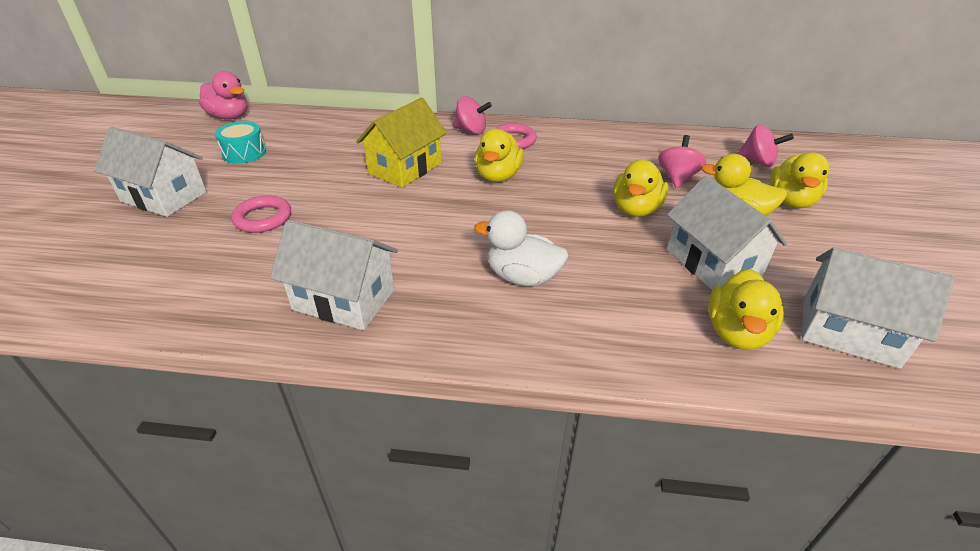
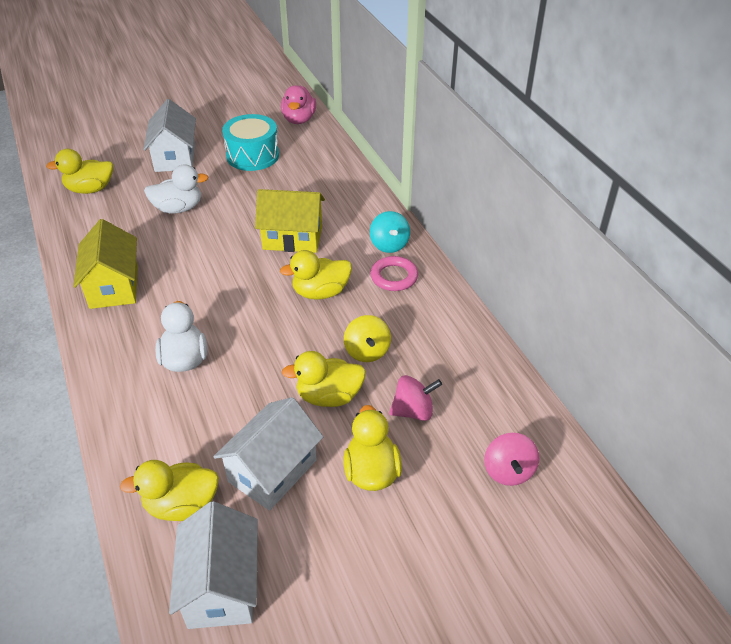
camera: 60 degrees right, 5 degrees up
(244, 153) = (253, 155): turquoise drum -> turquoise drum, size x1.53
(263, 218) = (178, 208): pink ring -> white duck
(344, 299) = (114, 286): white house -> yellow house
(471, 131) = (389, 245): pink spinning top -> turquoise spinning top
(594, 177) = (367, 351): none -> yellow spinning top
(790, 201) = (435, 515): yellow duck -> yellow duck (90, 189)

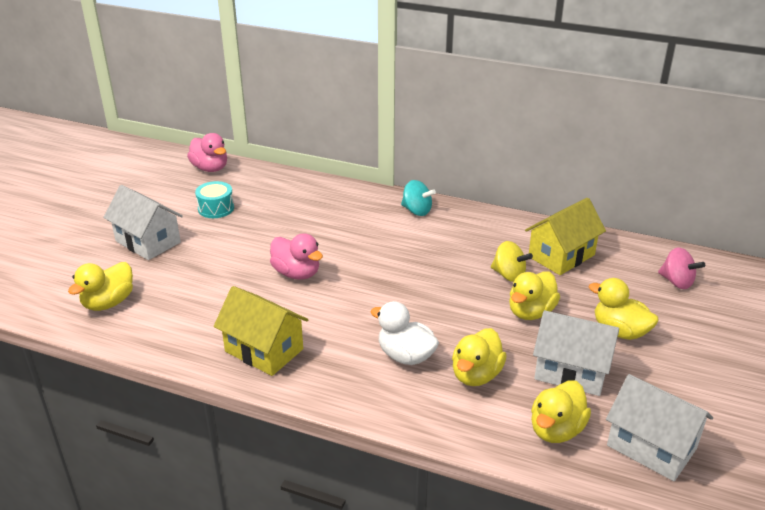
camera: 45 degrees left, 10 degrees down
(178, 208) = (219, 272): white duck -> none
(222, 242) = (297, 273): none -> pink duck
(253, 155) = (216, 208): turquoise drum -> turquoise drum, size x0.65
(272, 471) = (571, 371): white house -> white house turned 60 degrees counterclockwise
(292, 238) = (345, 242): yellow house -> yellow house (561, 256)
(320, 292) = (422, 262): yellow duck -> yellow duck (476, 375)
(394, 277) = (451, 226): pink ring -> none
(413, 411) = (586, 287): pink spinning top -> none

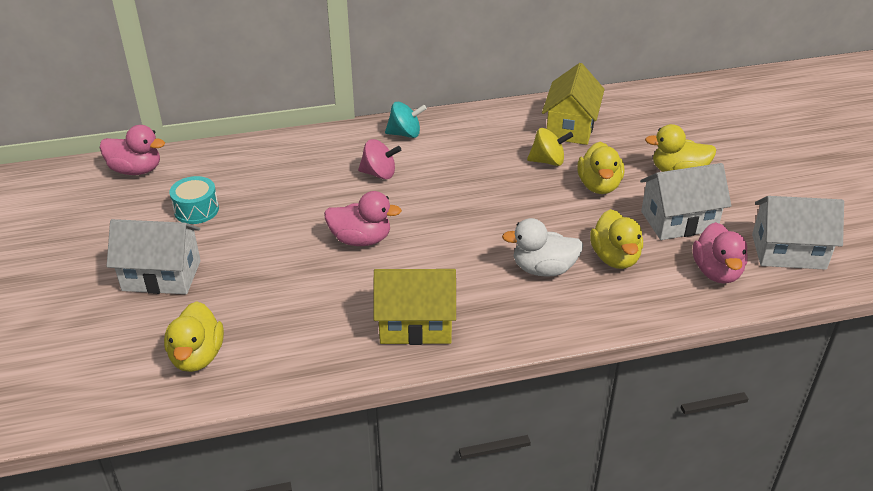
camera: 35 degrees left, 5 degrees up
(556, 430) = (716, 272): yellow duck -> pink duck
(676, 282) = (675, 114): pink spinning top -> pink spinning top (379, 174)

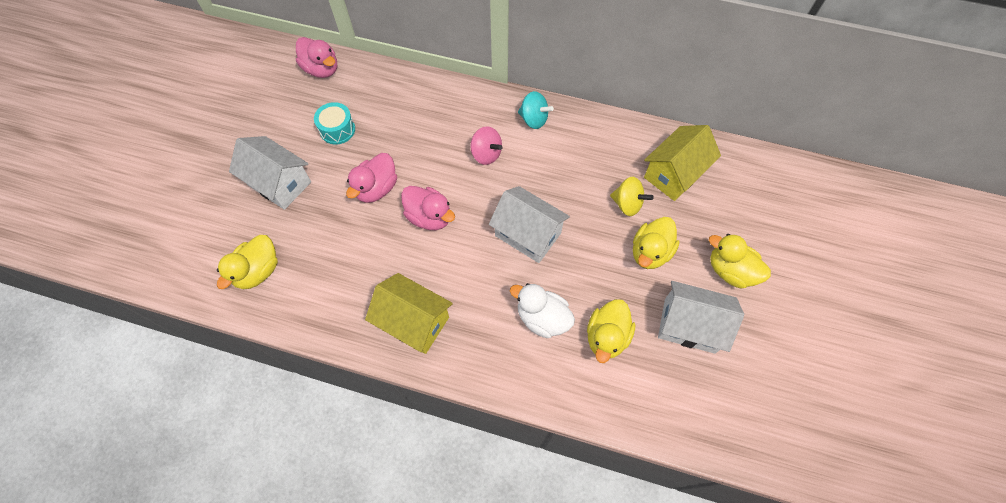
camera: 30 degrees right, 25 degrees up
(716, 272) = (679, 397): pink duck -> pink duck (376, 188)
(788, 251) = (760, 409): white house -> white house (528, 234)

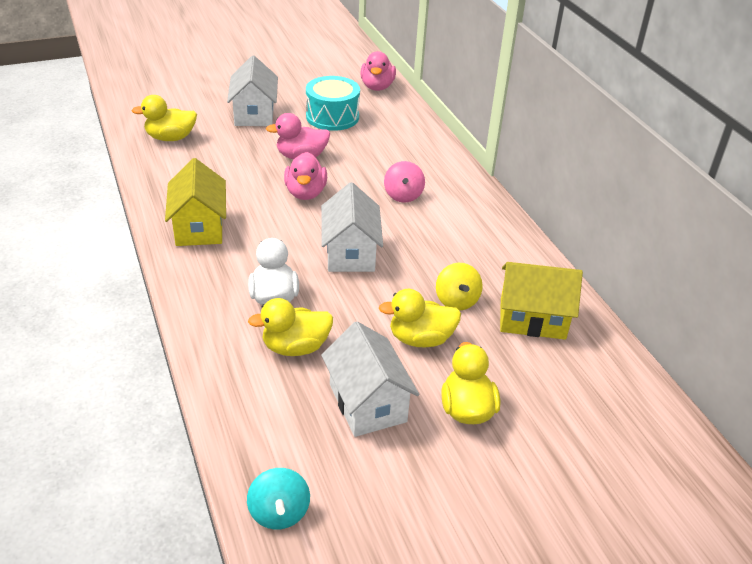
camera: 50 degrees right, 25 degrees down
(337, 130) = (332, 117): turquoise drum -> turquoise drum, size x1.53
(534, 119) = (474, 206): turquoise spinning top -> turquoise spinning top (279, 513)

